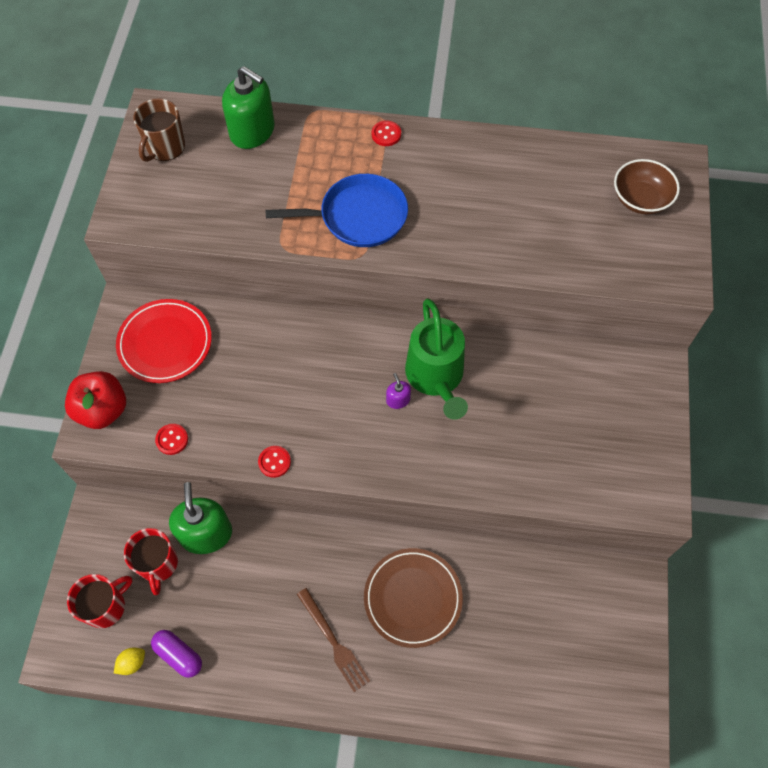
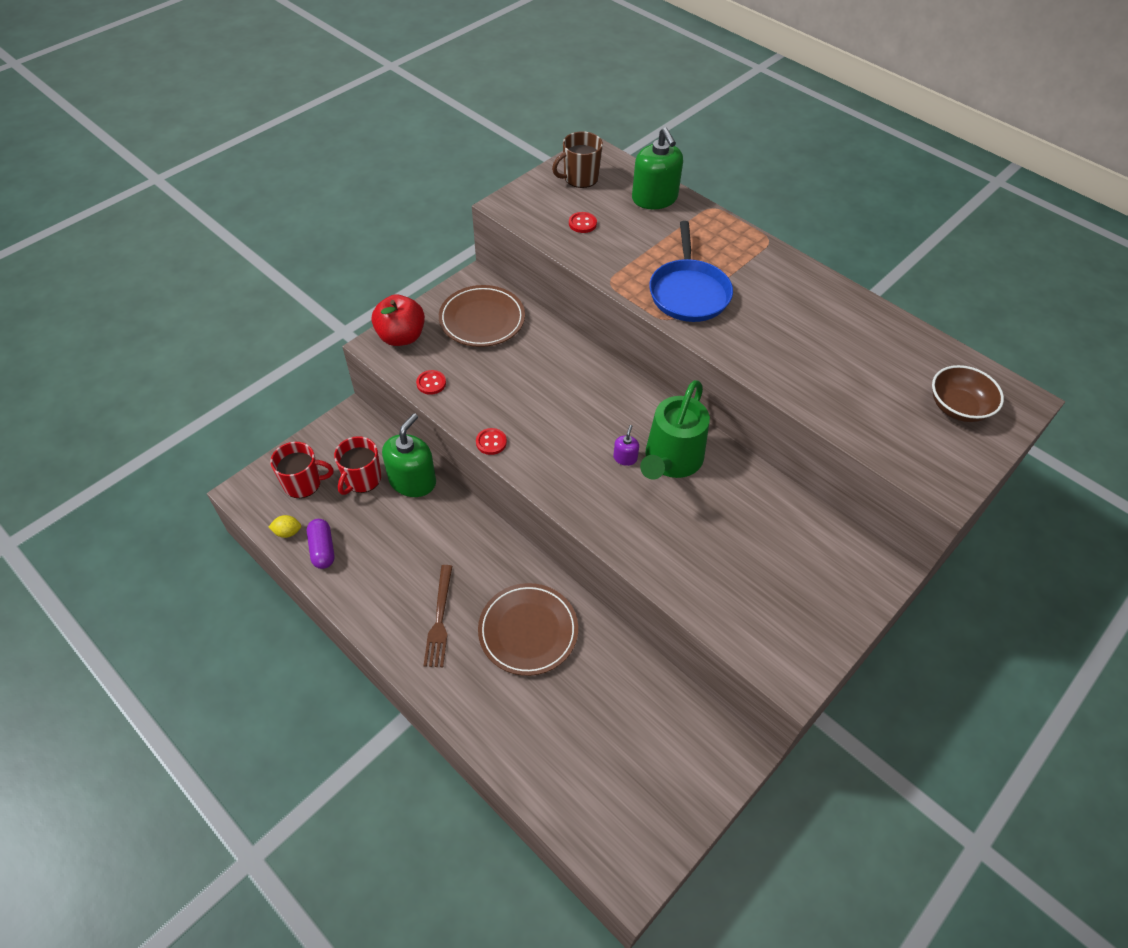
camera: 35 degrees right, 10 degrees down
(165, 343) = (482, 319): red plate -> brown plate
(359, 216) = (689, 292): blue pan -> blue pan turned 60 degrees clockwise
(386, 134) = (761, 250): red button -> red button (582, 223)

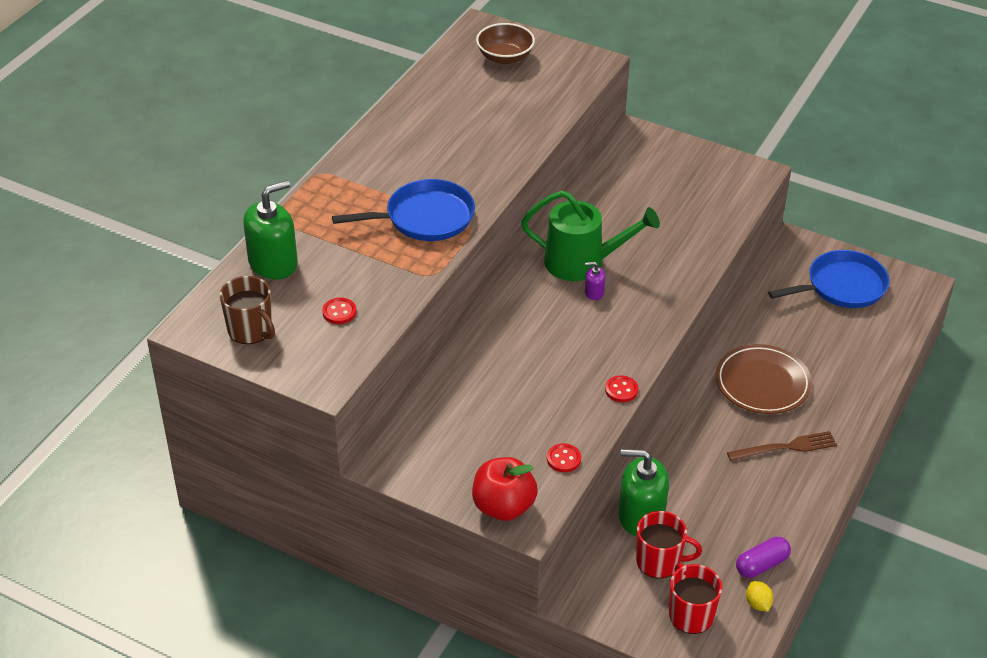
camera: 105 degrees left, 10 degrees down
(482, 319) = (446, 441): brown plate -> none
(652, 777) = (842, 286): none -> blue pan

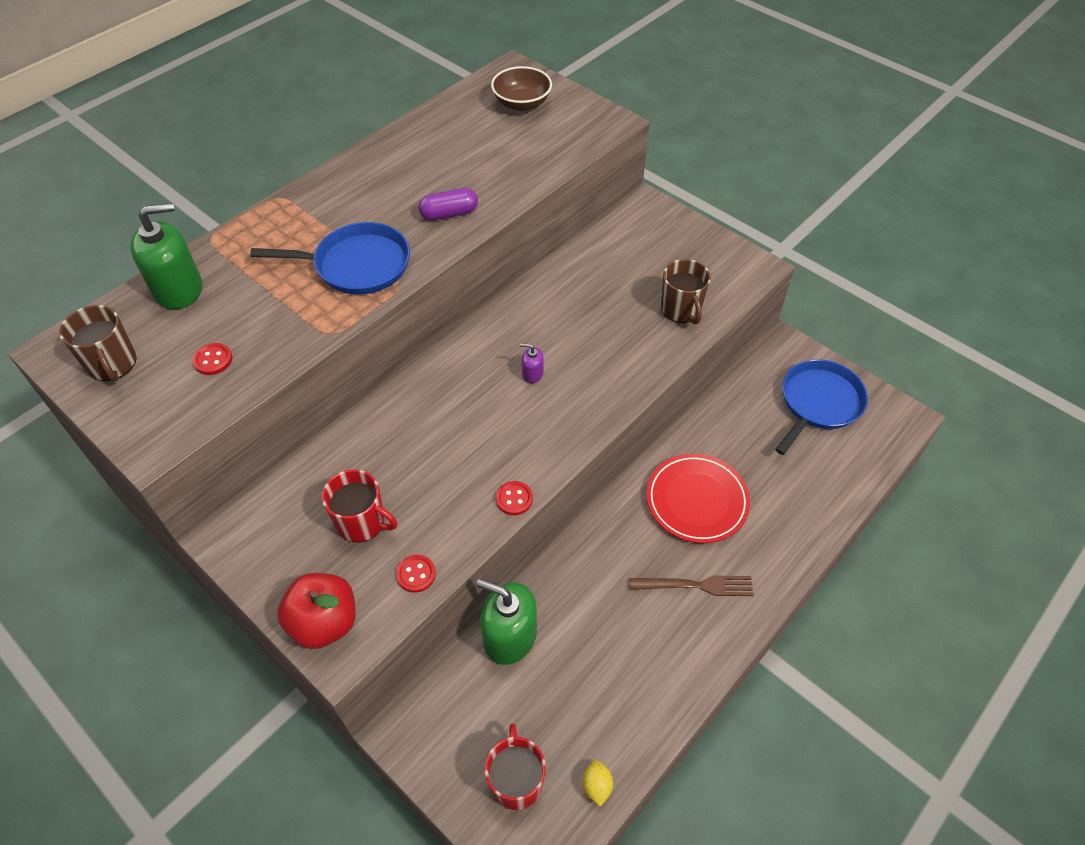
camera: 15 degrees right, 10 degrees up
(582, 262) = (534, 336): green watering can -> none
(659, 561) = (508, 700): red mug -> red mug (362, 522)
(704, 218) = (681, 309): none -> brown mug
(761, 565) = (619, 733): purple capsule -> purple capsule (449, 214)
(762, 383) = (696, 500): brown plate -> red plate
(842, 286) = (819, 403): blue pan -> blue pan turned 45 degrees counterclockwise

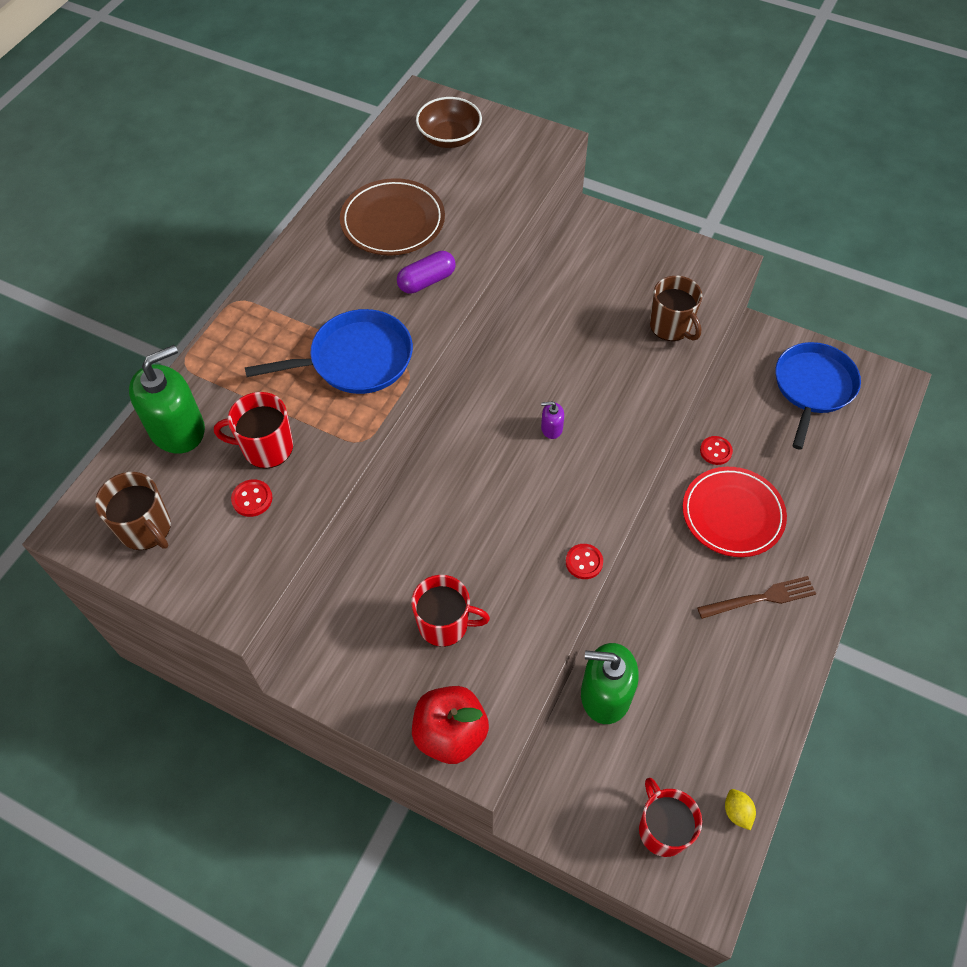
camera: 15 degrees left, 5 degrees up
(245, 320) = (266, 448): none -> red mug
(416, 574) = (519, 662): red button -> red button (715, 451)
(441, 160) = (393, 221): none -> brown plate

